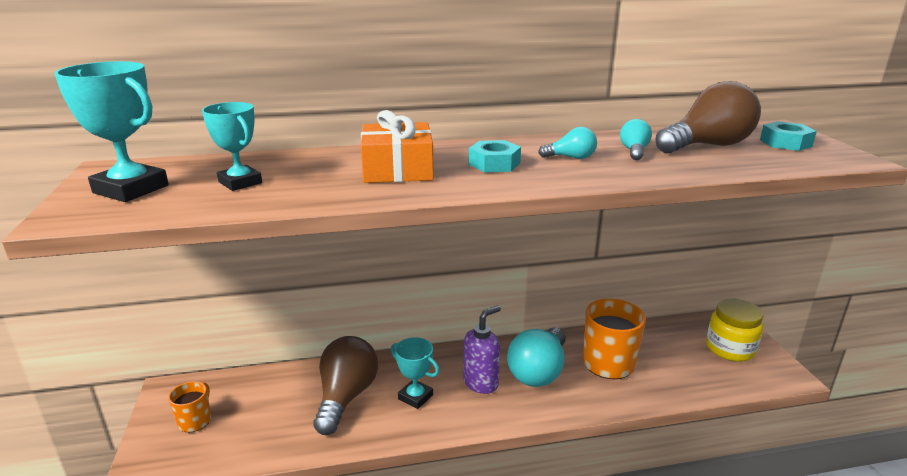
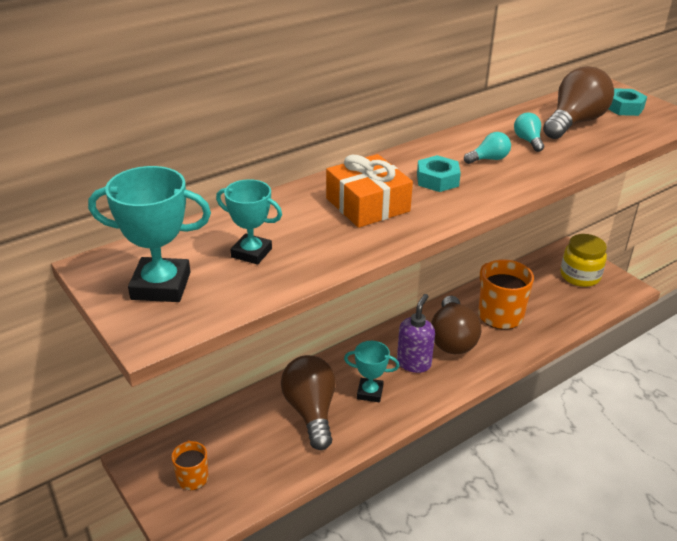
camera: 25 degrees left, 10 degrees up
(538, 372) = (452, 339): turquoise light bulb -> brown light bulb

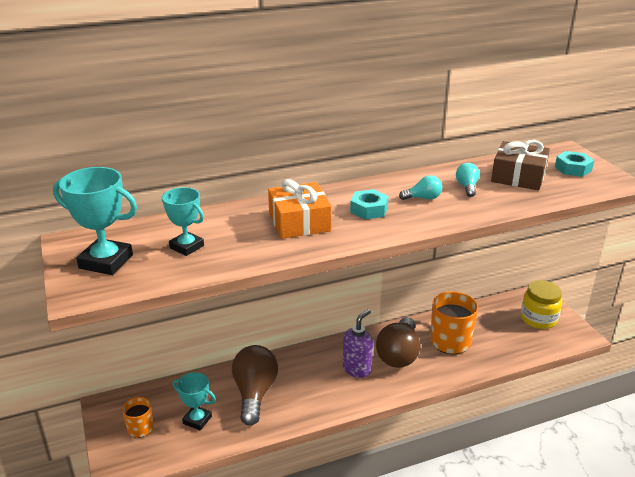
camera: 15 degrees right, 5 degrees down
(370, 392) = (309, 386): turquoise trophy -> turquoise trophy (197, 420)
(574, 122) = (518, 176): brown light bulb -> brown gift

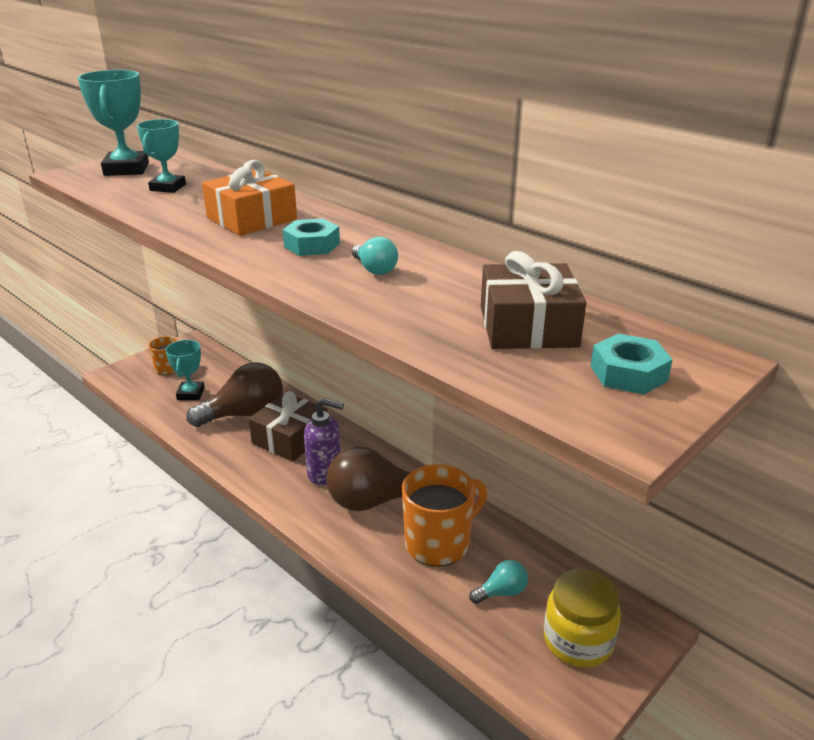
camera: 65 degrees right, 0 degrees up
(304, 376) = (290, 438): none -> brown gift
(467, 187) = (442, 292): turquoise light bulb -> turquoise light bulb (501, 592)

